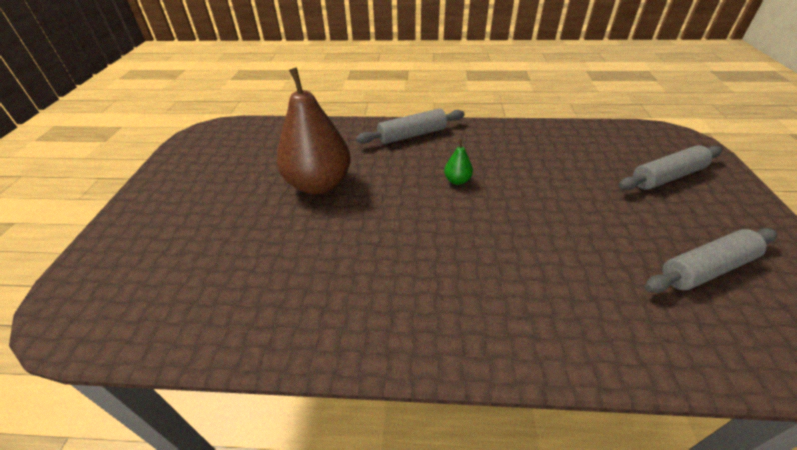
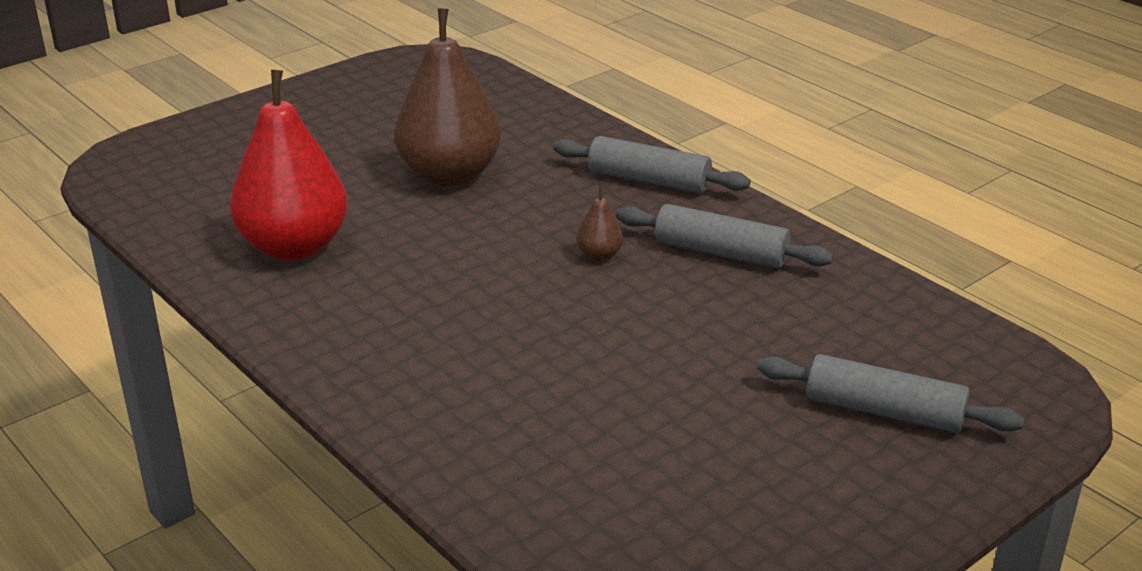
camera: 45 degrees right, 10 degrees down
(300, 284) = (294, 247): none -> red pear
(457, 180) = (599, 255): green pear -> brown pear
(706, 269) = (689, 492): grey rolling pin -> grey rolling pin (720, 252)

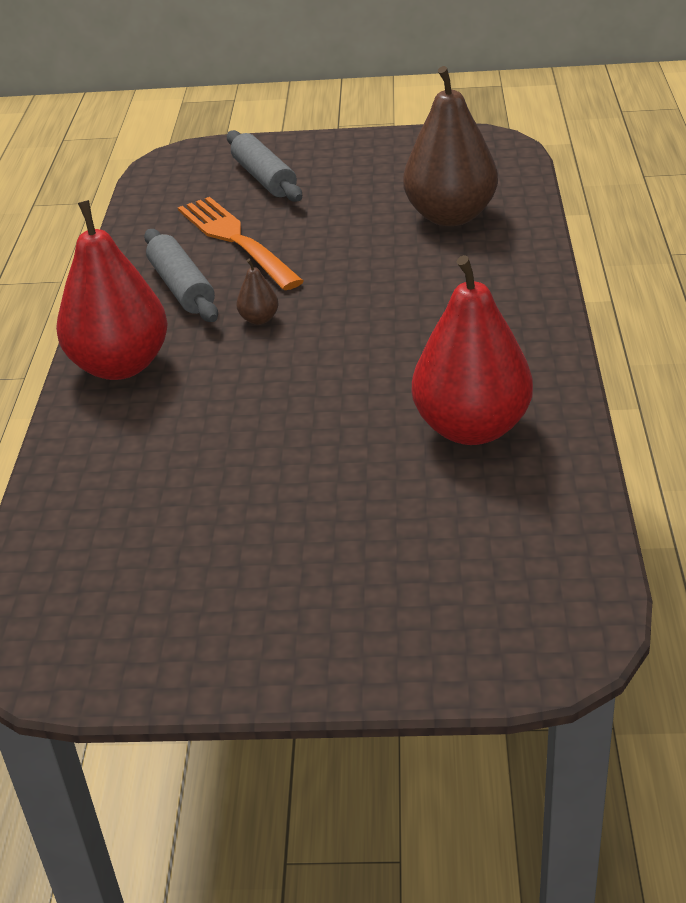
camera: 135 degrees left, 5 degrees up
(450, 175) = (257, 448): brown pear -> brown pear (450, 216)
(649, 180) = (120, 366): grey rolling pin -> red pear
(762, 318) = (236, 240): none -> orange fork

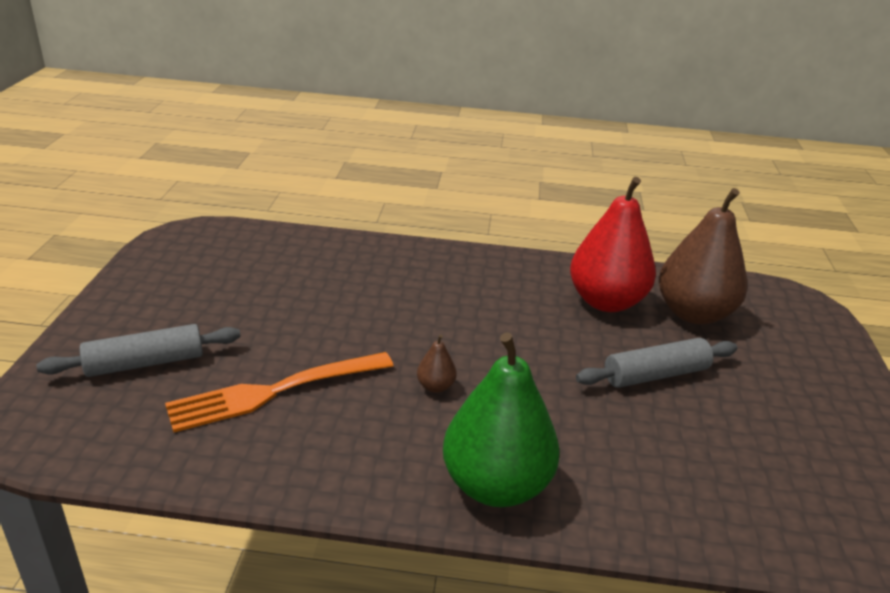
camera: 90 degrees left, 5 degrees down
(120, 366) = (496, 485): red pear -> green pear
(182, 288) = (356, 435): grey rolling pin -> grey rolling pin (655, 375)
(450, 216) = (305, 270): brown pear -> brown pear (693, 313)

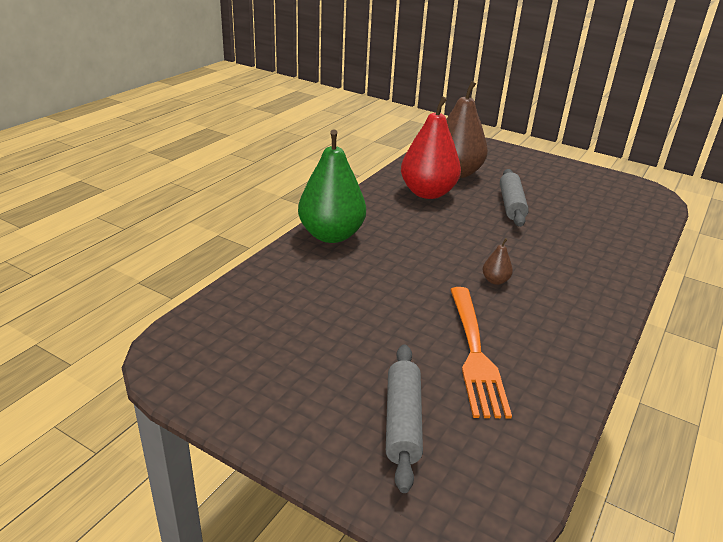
camera: 65 degrees left, 0 degrees up
(496, 485) = (599, 287): green pear -> green pear (331, 235)

